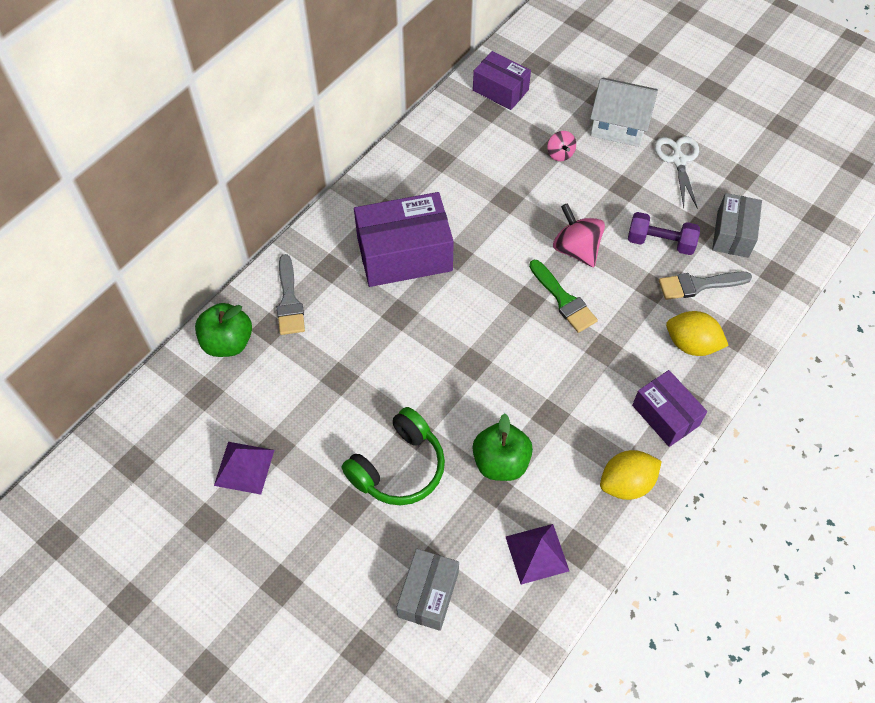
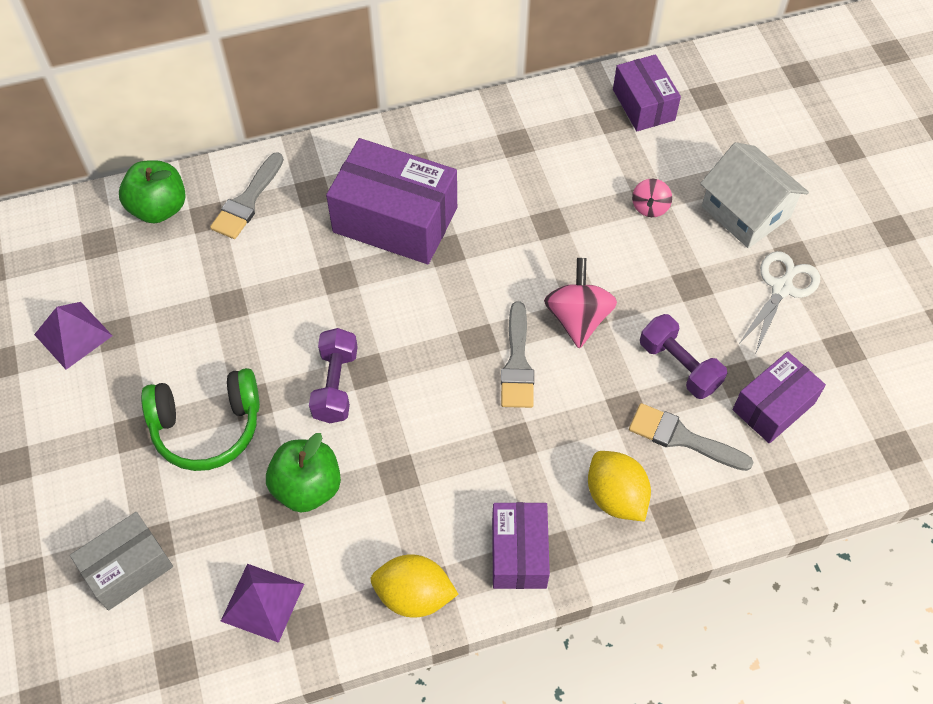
camera: 35 degrees right, 0 degrees up
(460, 385) = (335, 385): none -> purple dumbbell
(563, 299) = (517, 363): green brush -> grey brush
(733, 234) = (773, 406): grey box -> purple box

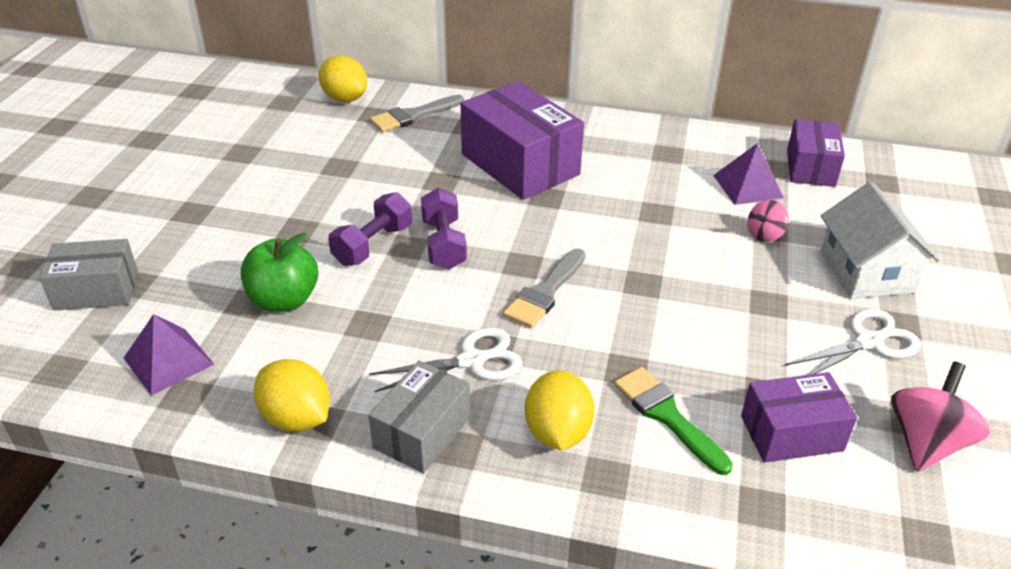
camera: 30 degrees right, 20 degrees down
(73, 335) = (212, 143): purple pyramid -> purple pyramid (748, 186)
(159, 208) = (345, 98): green apple -> yellow lemon
(207, 427) = (248, 230): green headphones -> none
(508, 465) = (471, 361): none -> white scissors
(519, 553) = (422, 432): purple box -> grey box
(577, 318) = (630, 284): pink spinning top -> pink spinning top (926, 442)
(679, 366) = (707, 358): purple dumbbell -> purple dumbbell (444, 244)
(682, 438) = (667, 416): grey brush -> green brush

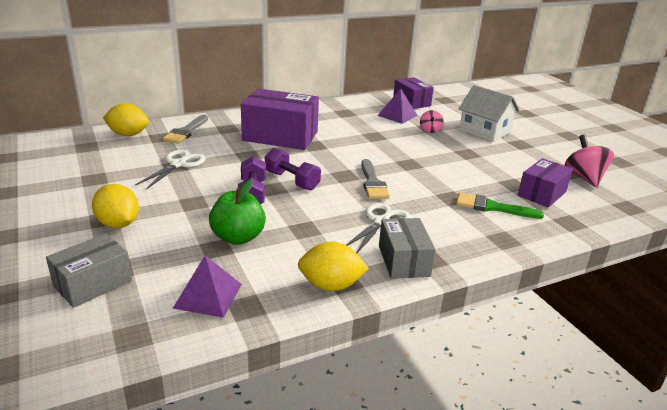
camera: 40 degrees left, 10 degrees down
(557, 432) = (461, 232): yellow lemon -> yellow lemon (118, 224)
(868, 342) = (520, 154): white scissors -> white scissors (178, 164)

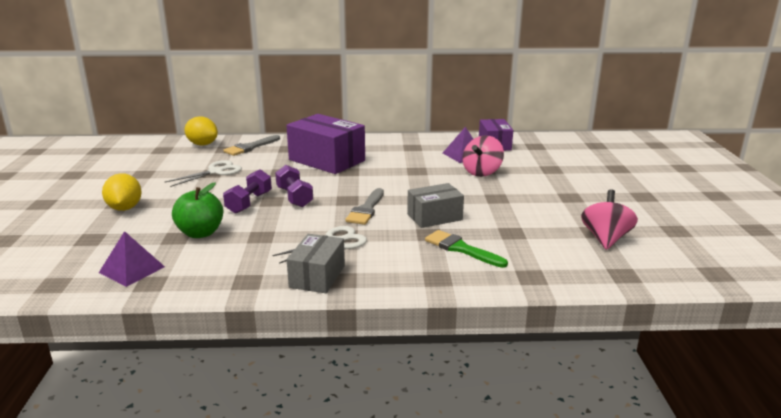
camera: 25 degrees right, 5 degrees down
(93, 283) = (65, 245): grey box -> grey box (434, 217)
(331, 285) = (232, 282): yellow lemon -> none
(430, 130) = (482, 172): pink spinning top -> pink spinning top, size x1.71
(484, 131) = (543, 180): white house -> none
(542, 193) = (533, 246): purple box -> none

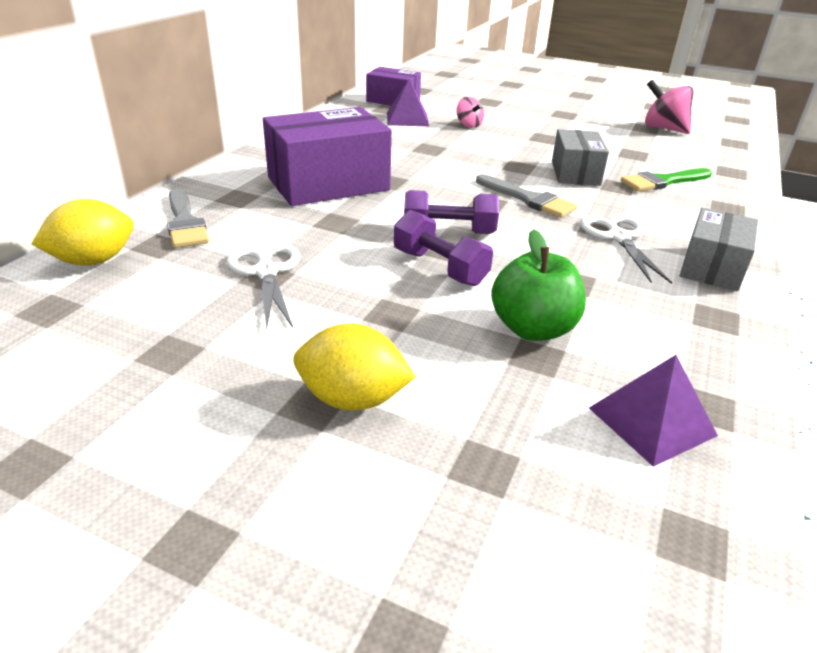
camera: 65 degrees left, 10 degrees up
(317, 276) = (712, 267): grey box -> grey box turned 75 degrees clockwise
(482, 172) = (468, 125): pink spinning top -> pink spinning top, size x0.58

